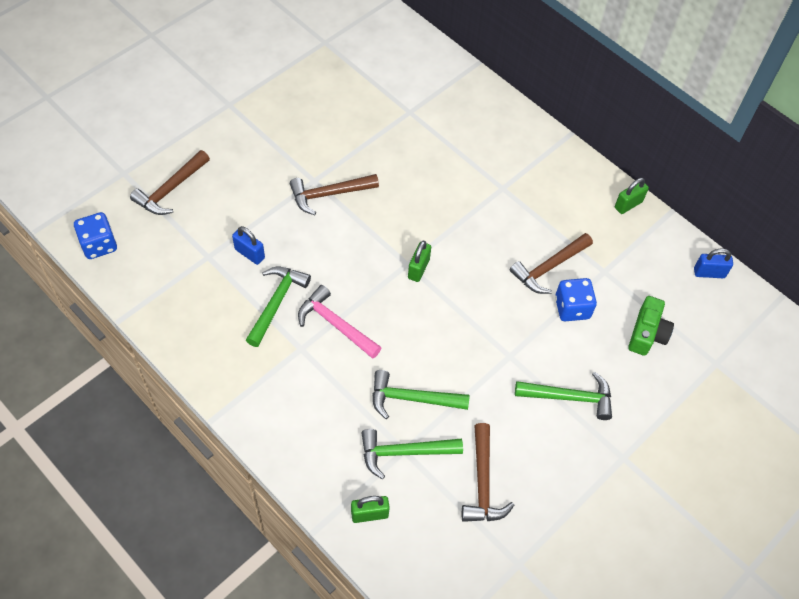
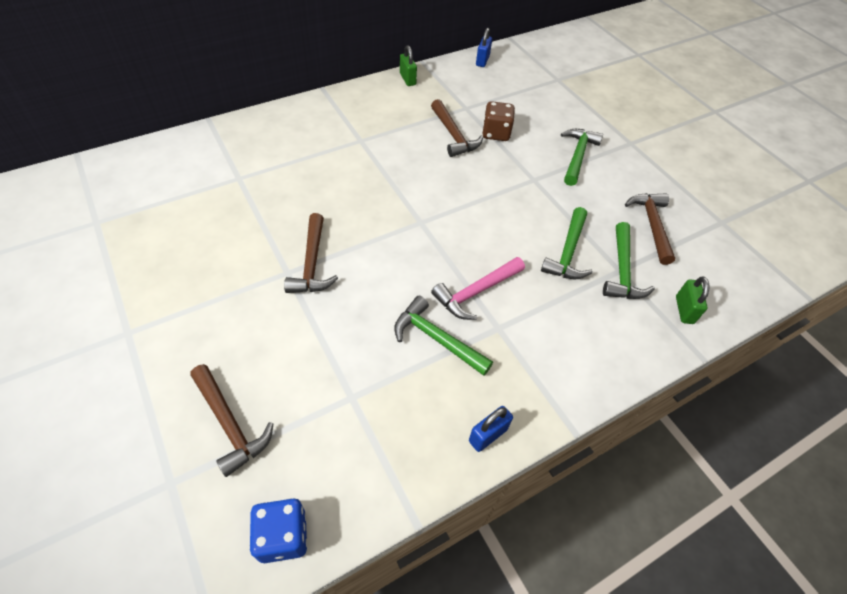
camera: 75 degrees left, 5 degrees down
(249, 253) = (363, 352): blue padlock -> blue padlock (488, 435)
(418, 269) = (429, 215): green padlock -> none
(482, 482) = (652, 225): brown hammer -> brown hammer turned 105 degrees counterclockwise
(572, 308) = (496, 133): blue dice -> brown dice
(647, 333) = (527, 102): green camera -> none

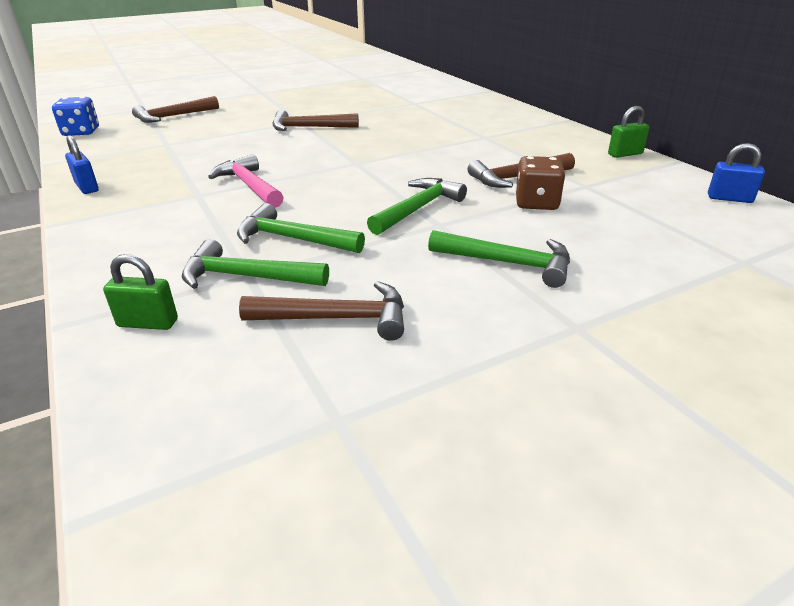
camera: 95 degrees right, 20 degrees down
(437, 339) = (202, 169): green hammer -> green hammer (418, 209)

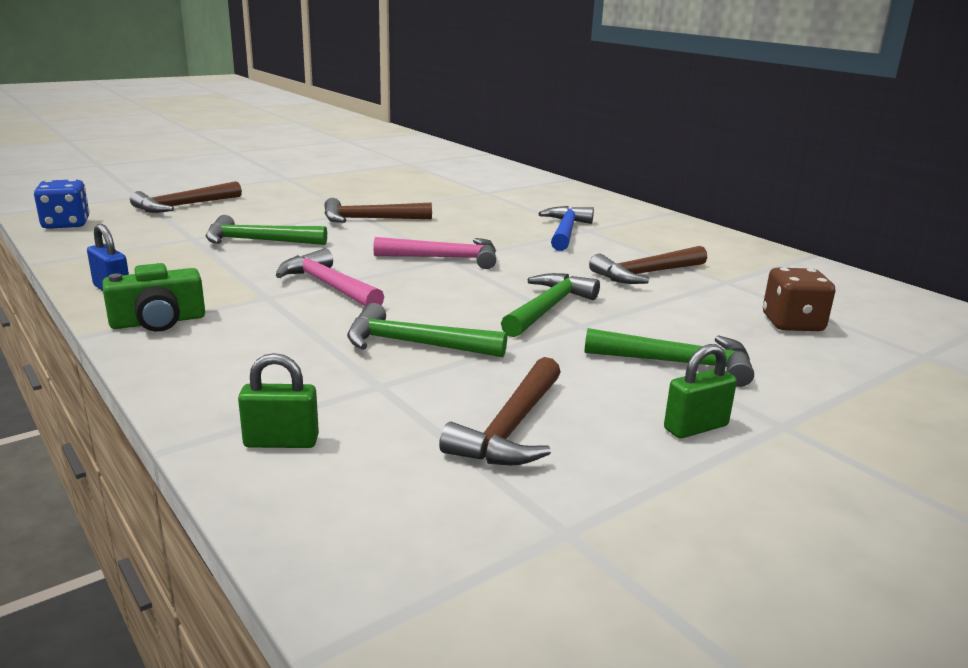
camera: 10 degrees left, 10 degrees down
(107, 215) = (158, 321): none -> green camera
(247, 277) = (379, 387): green hammer -> green hammer (258, 241)
(336, 319) = (511, 428): brown hammer -> brown hammer turned 120 degrees clockwise
(353, 162) = (445, 258): none -> pink hammer
(465, 138) = (565, 231): none -> blue hammer
(536, 203) = (680, 300): brown dice -> brown dice (792, 323)
(625, 154) = (754, 248): green padlock -> green padlock (695, 427)
(729, 198) = (883, 293): blue padlock -> none

